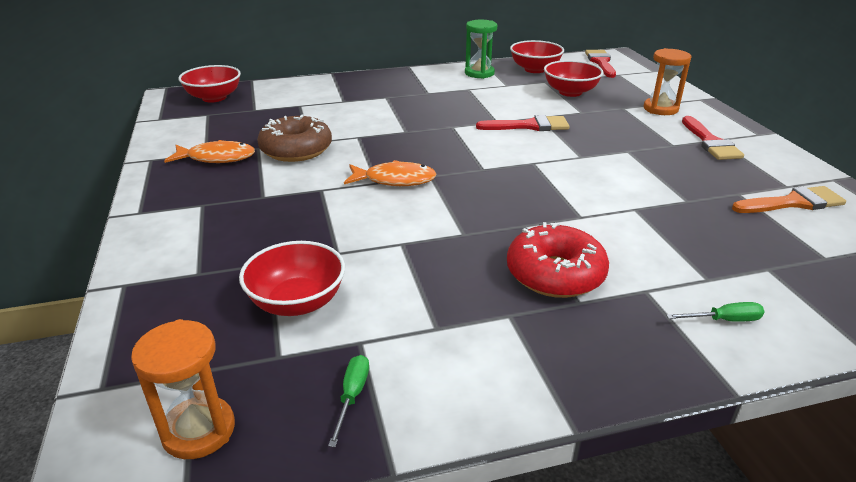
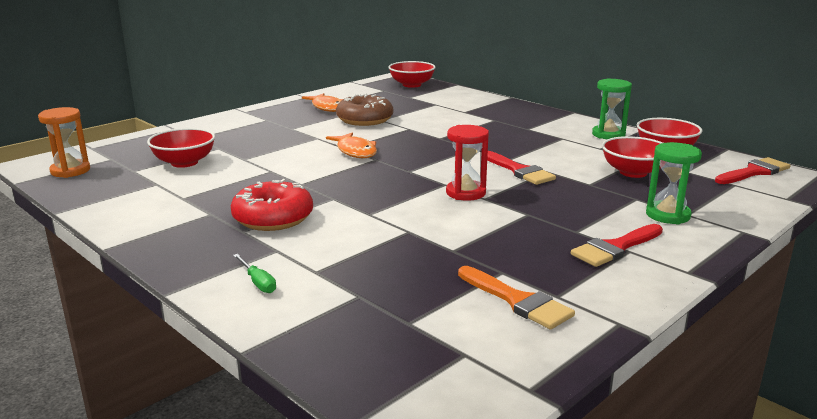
camera: 60 degrees right, 10 degrees down
(352, 396) = (109, 192): green screwdriver -> none
(562, 160) = (465, 193): none -> red hourglass
(660, 109) = (668, 215): orange hourglass -> green hourglass

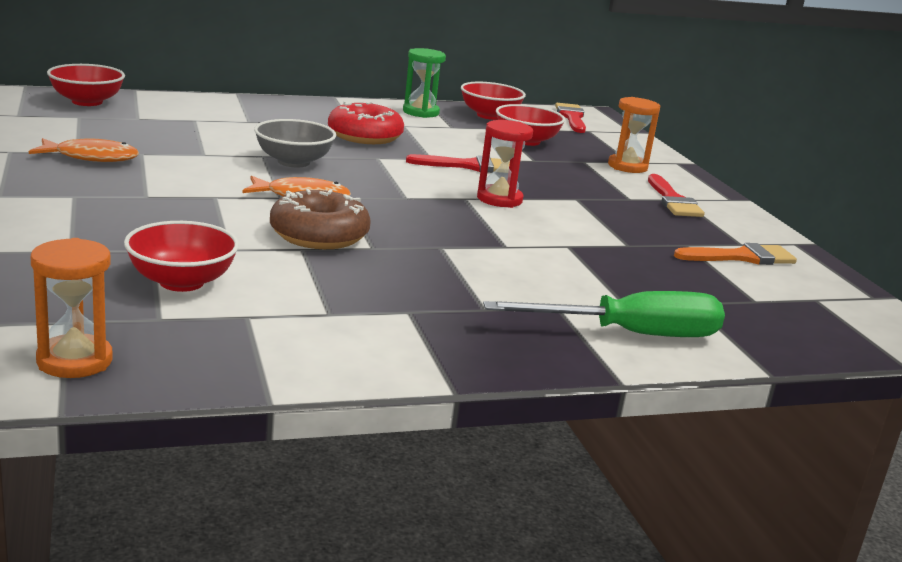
camera: 65 degrees left, 0 degrees up
(258, 282) = (630, 334): green screwdriver -> green screwdriver, size x2.40
(273, 218) = (465, 286): red donut -> red donut (365, 136)
(365, 120) = (188, 159): brown donut -> brown donut (319, 235)
(413, 136) = (293, 162): none -> grey bowl
(668, 215) = (627, 166): green hourglass -> orange hourglass

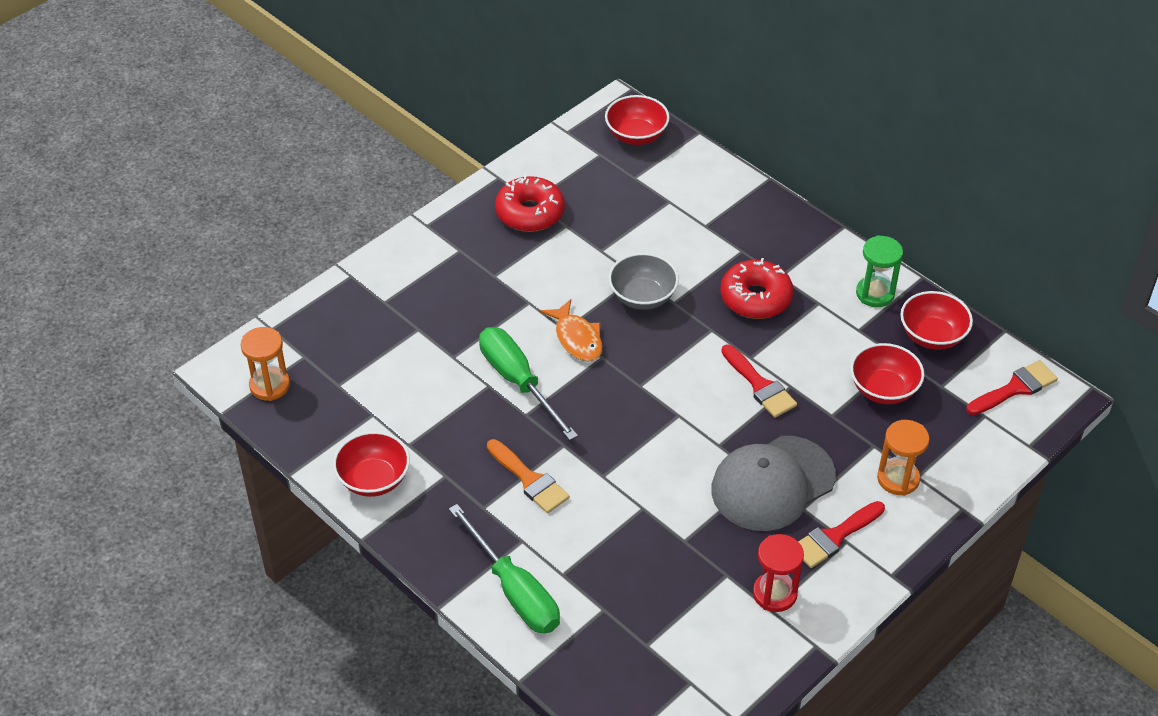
camera: 65 degrees right, 25 degrees up
(91, 157) = (530, 213): orange fish -> red donut
(181, 282) = (389, 366): red bowl -> red bowl (374, 479)
(319, 235) = (518, 381): brown donut -> green screwdriver
(499, 199) = (700, 434): red hourglass -> red hourglass (774, 594)
(590, 198) = (772, 483): none -> grey cap
(741, 257) = (737, 617): orange brush -> orange brush (529, 480)

